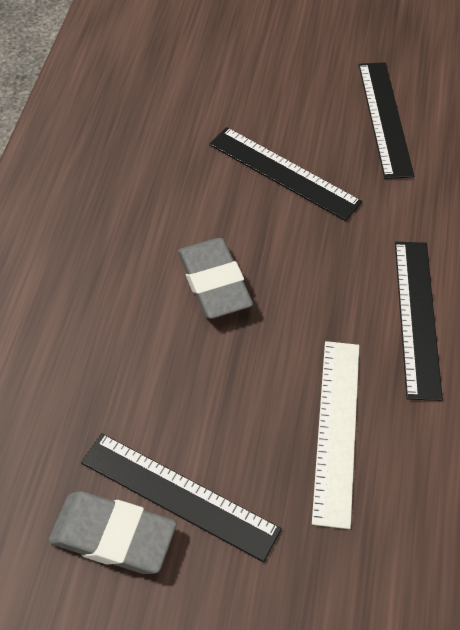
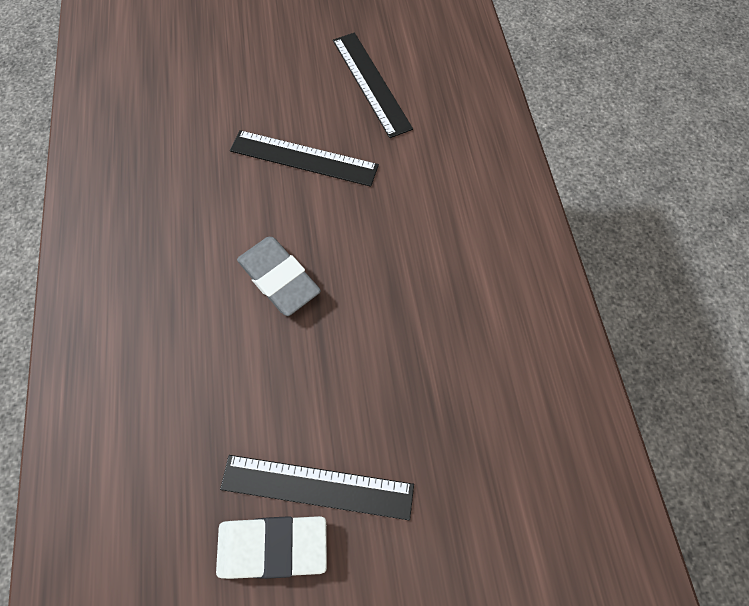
camera: 20 degrees left, 10 degrees up
(113, 535) = (273, 546): grey eraser -> white eraser
(337, 430) = (428, 377): white ruler -> none
(417, 317) = (458, 254): black ruler -> none

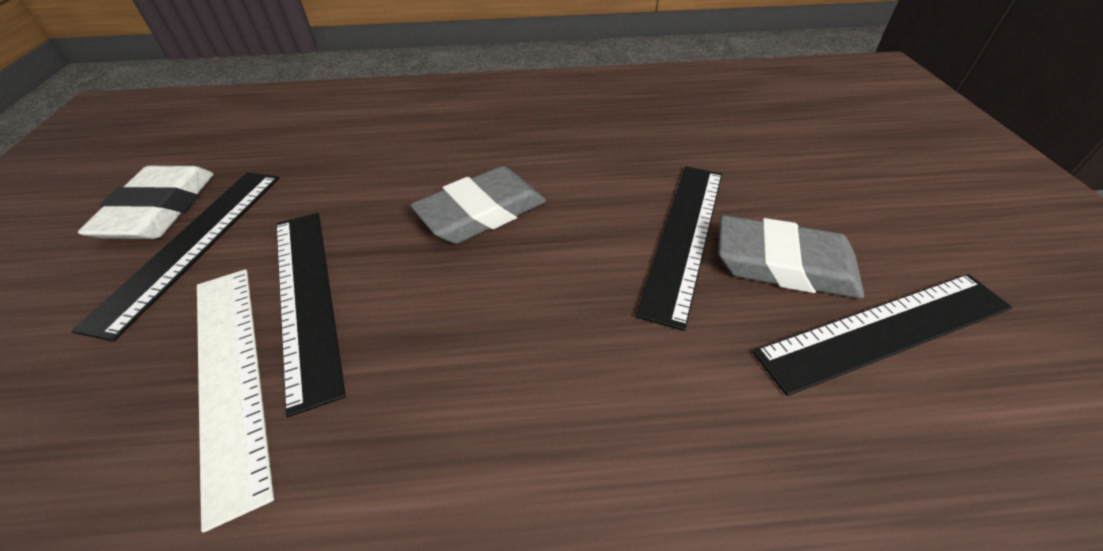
camera: 95 degrees right, 20 degrees down
(327, 114) = (783, 265): none -> grey eraser
(367, 372) = (306, 297): none -> black ruler
(430, 392) = (229, 375): none -> white ruler

